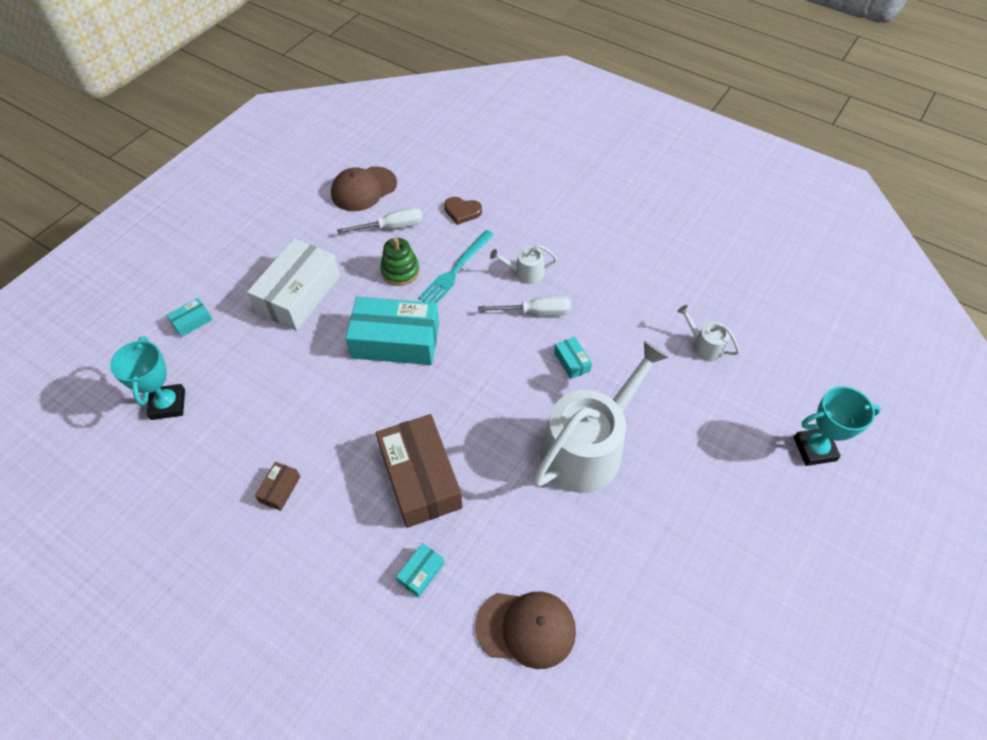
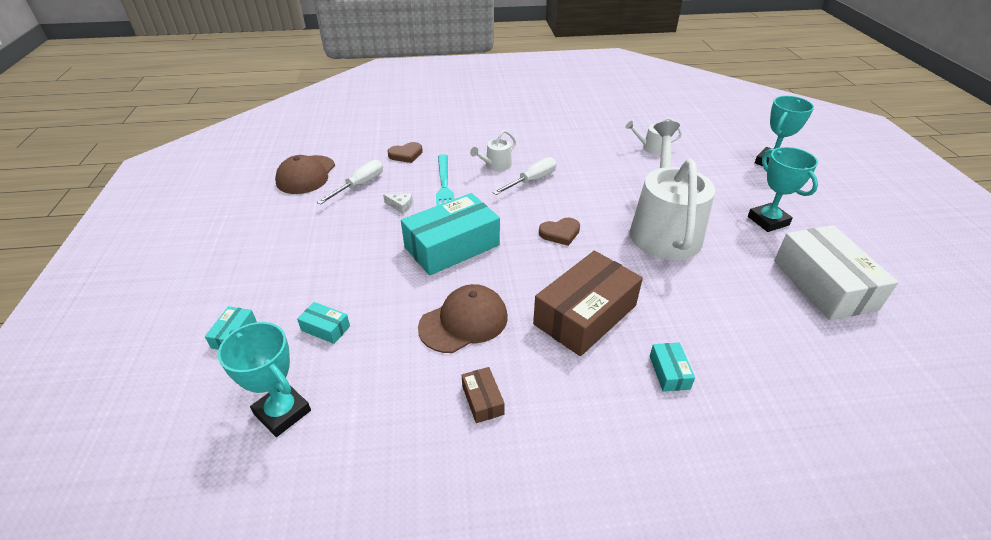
camera: 40 degrees left, 15 degrees down
(299, 294) = (327, 261): white box -> white box (823, 284)
(400, 271) = (401, 206): green stacking toy -> white cheese
(420, 478) = (585, 315): brown box -> brown box turned 75 degrees counterclockwise
(493, 387) = (560, 233): none -> brown heart
(526, 628) = (779, 351): brown cap -> brown cap (464, 322)
(572, 362) = (590, 193): turquoise box -> turquoise box (325, 328)
(703, 510) = (768, 221): none -> turquoise trophy

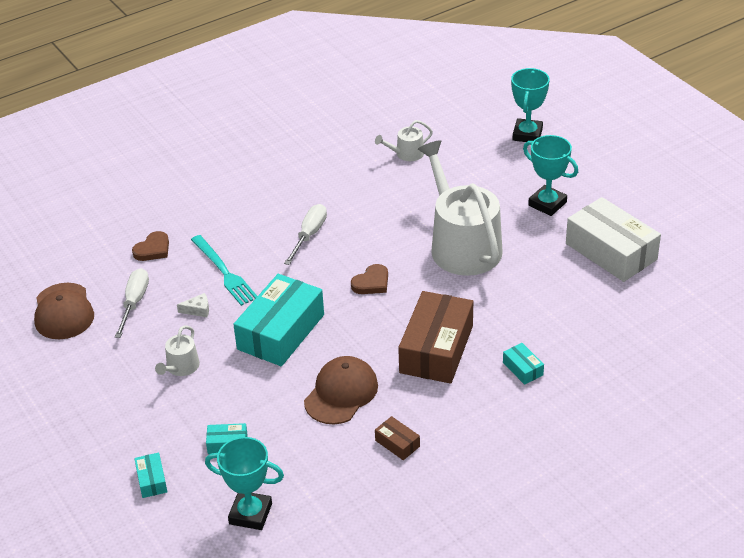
camera: 25 degrees left, 0 degrees up
(496, 165) = (260, 229): white watering can -> white watering can (181, 367)

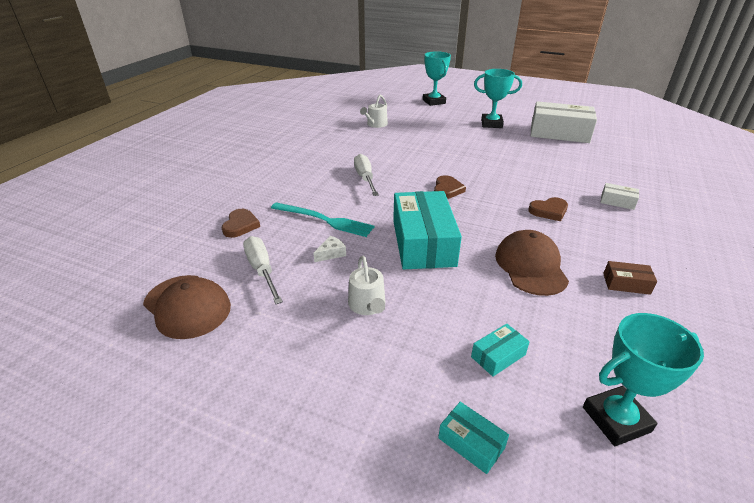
camera: 35 degrees left, 5 degrees down
(436, 349) = (549, 211): brown box -> brown heart
(461, 245) = (474, 154): white watering can -> none
(522, 369) = (617, 201): turquoise box -> white box

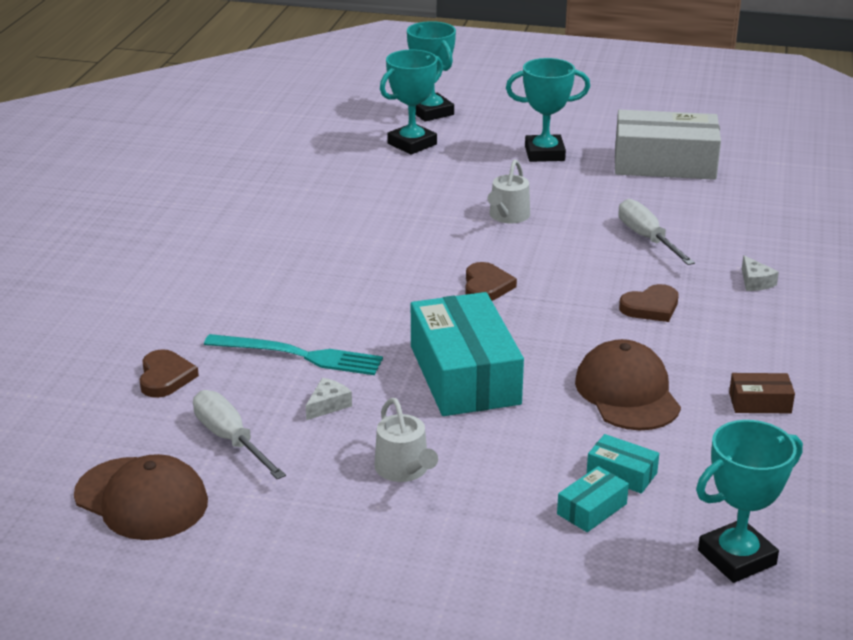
camera: 10 degrees left, 5 degrees down
(365, 178) = (344, 278): white screwdriver -> white screwdriver (647, 238)
(375, 124) = (333, 171): white watering can -> white watering can (507, 216)
(420, 115) = (412, 144): none -> turquoise trophy
(471, 443) = (569, 600): turquoise box -> turquoise box (621, 473)
(617, 201) = (755, 282): white box -> white cheese

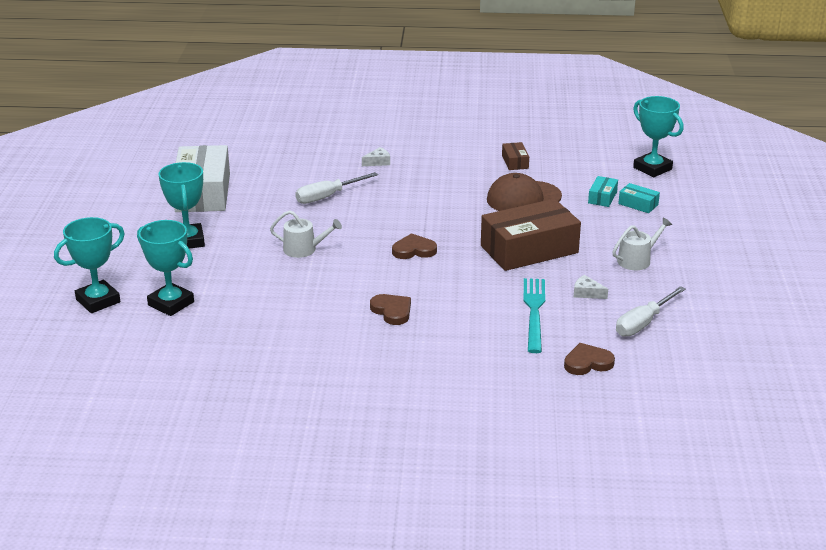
camera: 100 degrees left, 0 degrees up
(141, 499) = (721, 345): brown cap -> none
(464, 375) = (529, 249): turquoise box -> brown box
(651, 307) = (421, 193): brown heart -> brown heart (392, 311)

